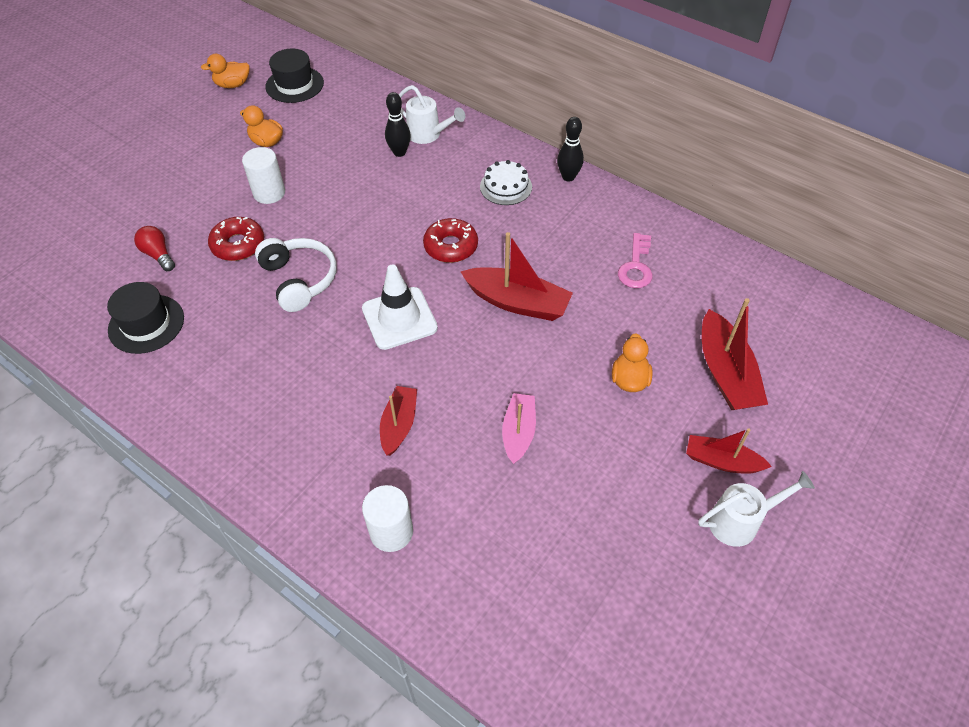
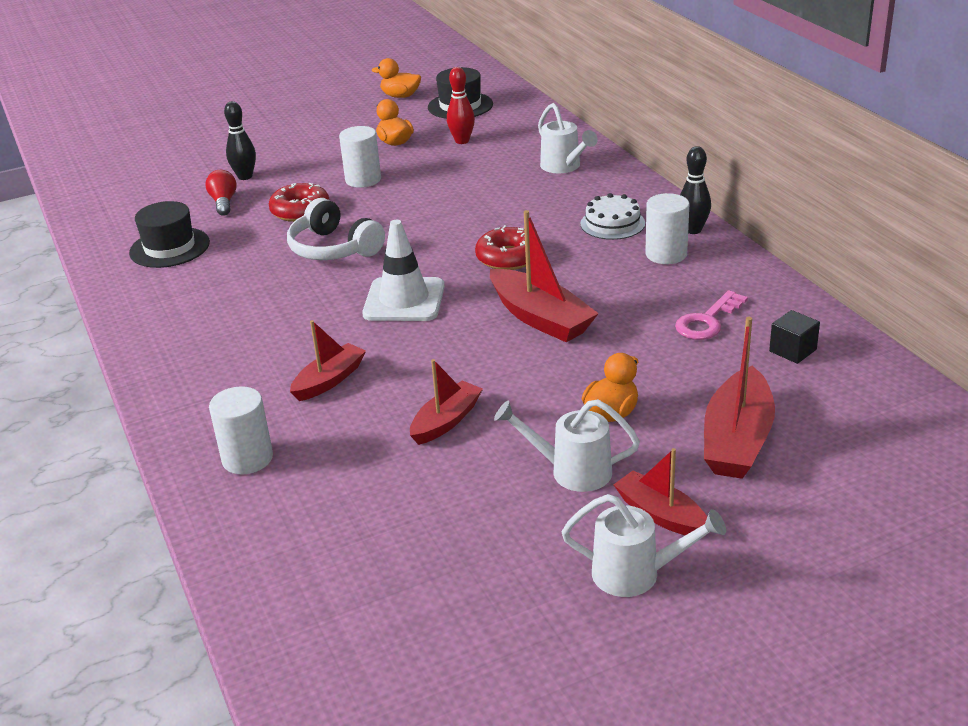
camera: 30 degrees right, 20 degrees down
(299, 280) = (333, 248): white headphones -> white headphones turned 135 degrees clockwise
(324, 126) = (462, 141): none -> red bowling pin
(399, 152) = (520, 175): black bowling pin -> black bowling pin (245, 177)
(518, 432) = (446, 421): pink boat -> red boat
(565, 207) = (666, 254): none -> white cylinder
(639, 445) = (572, 471): none -> white watering can
(708, 276) = (792, 350): none -> black cube

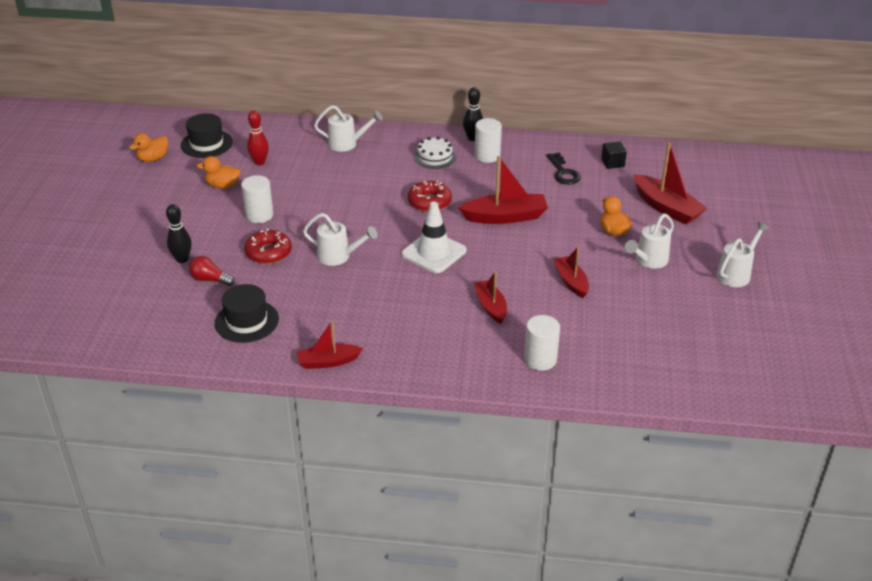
camera: 60 degrees left, 5 degrees up
(333, 248) = (338, 256): white headphones -> white watering can
(661, 515) = (702, 250): red boat -> red boat (328, 362)
(708, 321) = (563, 172): pink key -> black key

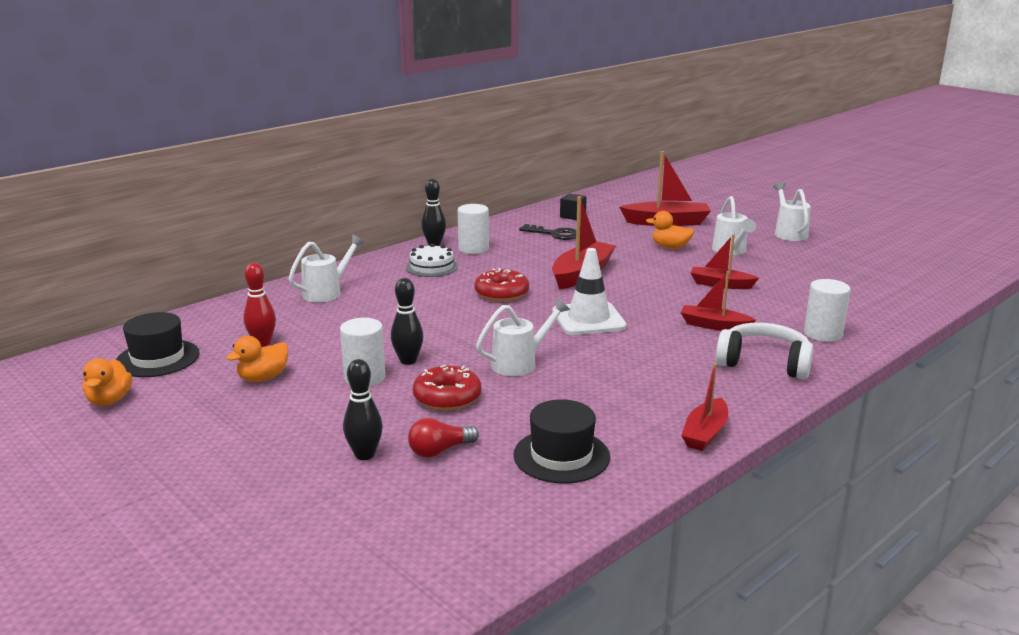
camera: 50 degrees left, 15 degrees down
(295, 218) = (408, 361): none -> black bowling pin
(456, 350) = (764, 363): none -> white headphones

